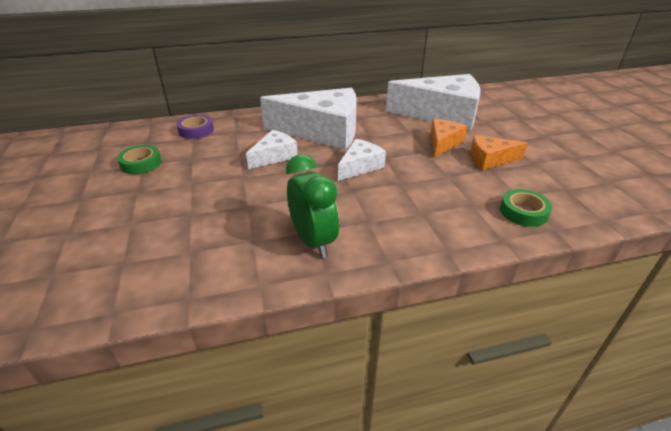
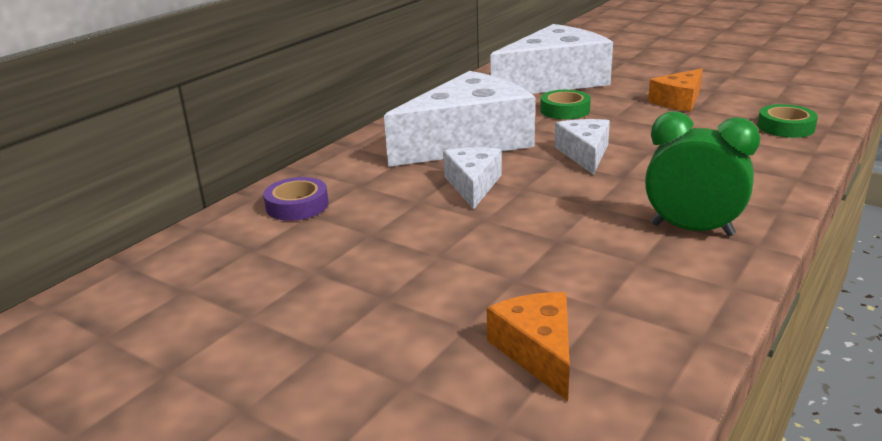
camera: 40 degrees left, 10 degrees down
(141, 163) = (311, 271): green tape -> green tape (565, 110)
(443, 143) = (612, 104): orange cheese -> orange cheese (537, 351)

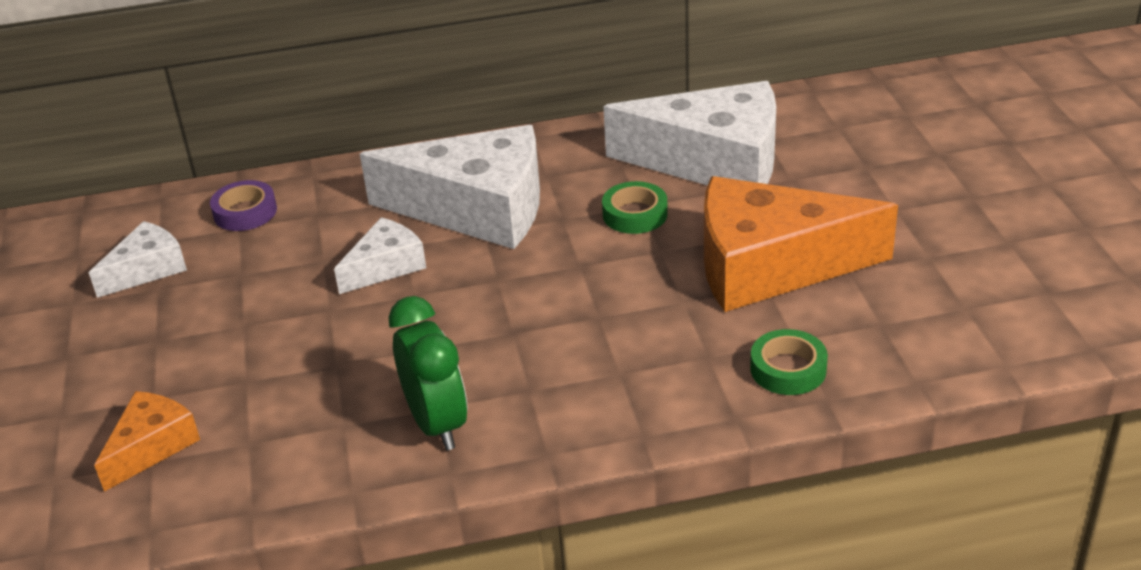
camera: 45 degrees right, 10 degrees up
(584, 154) = (534, 285): white cheese -> white cheese (147, 269)
(678, 101) = (770, 265): orange cheese -> orange cheese, size x2.03

